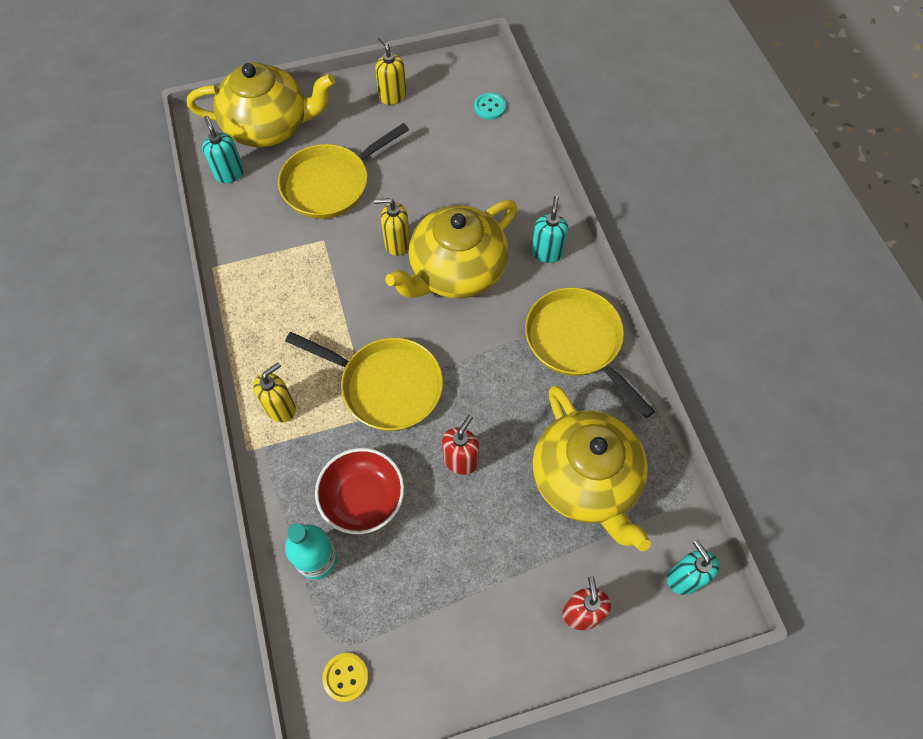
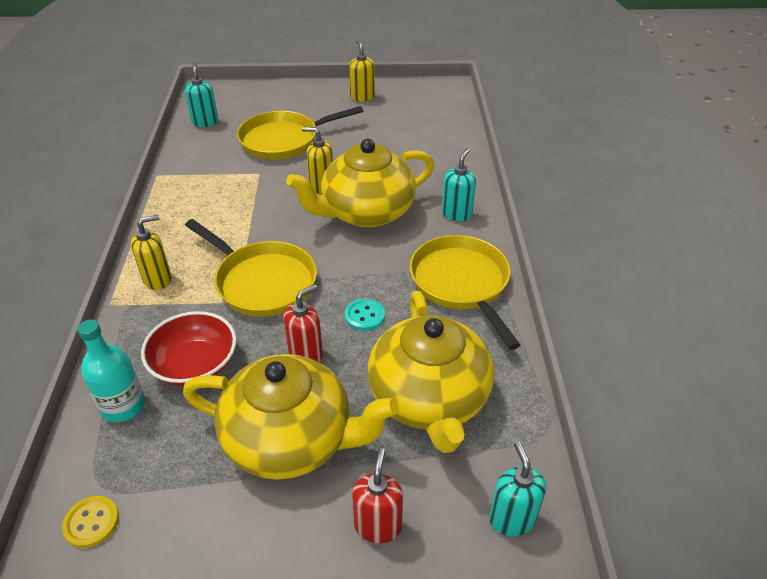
camera: 15 degrees right, 20 degrees down
(269, 126) = (252, 100): yellow teapot -> yellow teapot (291, 439)
(490, 107) = (442, 114): turquoise button -> turquoise button (364, 316)

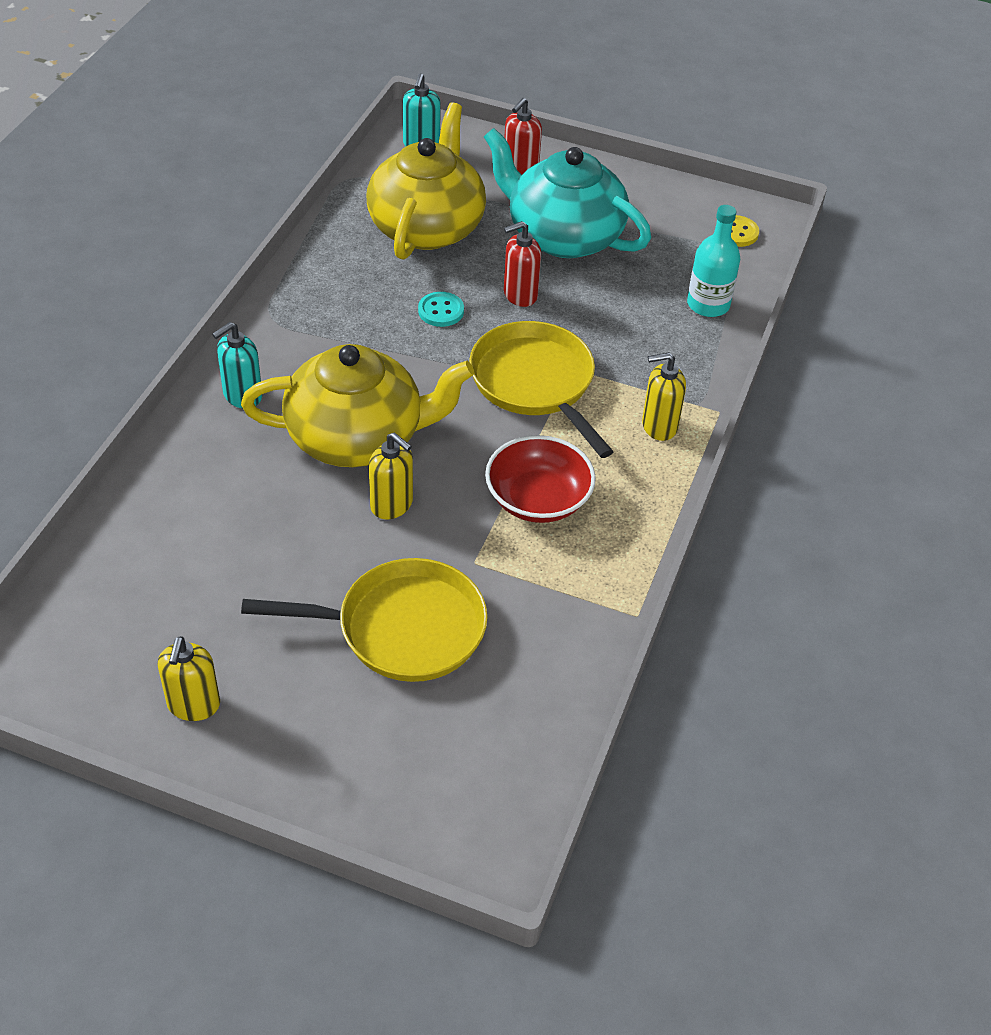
camera: 160 degrees left, 5 degrees up
(195, 365) = (633, 319): red bowl -> red bowl (538, 499)
(205, 122) = (525, 735): turquoise soap dispenser -> none
(291, 439) = (563, 236): yellow teapot -> turquoise teapot
(461, 284) = (313, 310): yellow pan -> none

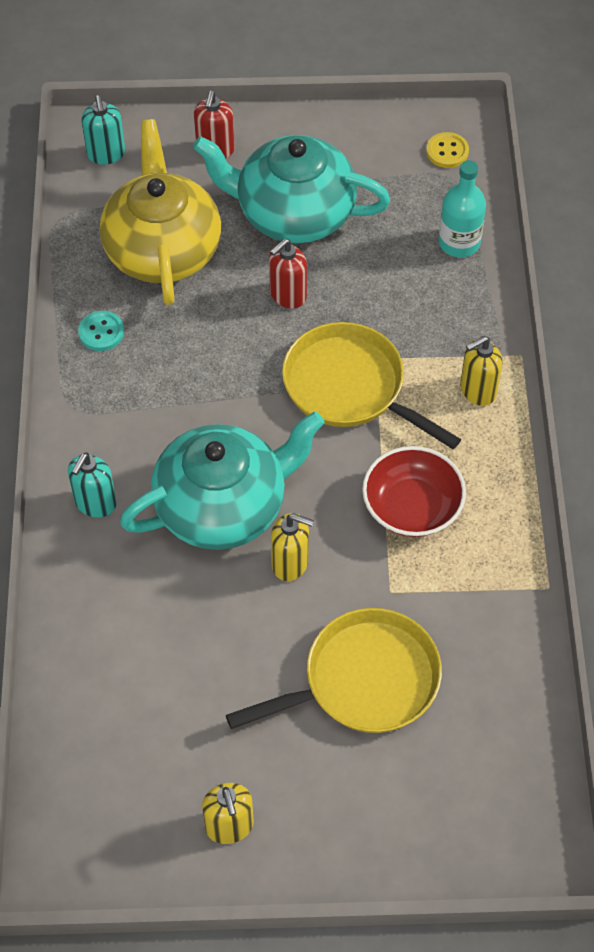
camera: 20 degrees left, 10 degrees up
(357, 437) = (223, 506): yellow teapot -> turquoise teapot
(441, 311) = (225, 340): turquoise button -> turquoise button (101, 332)

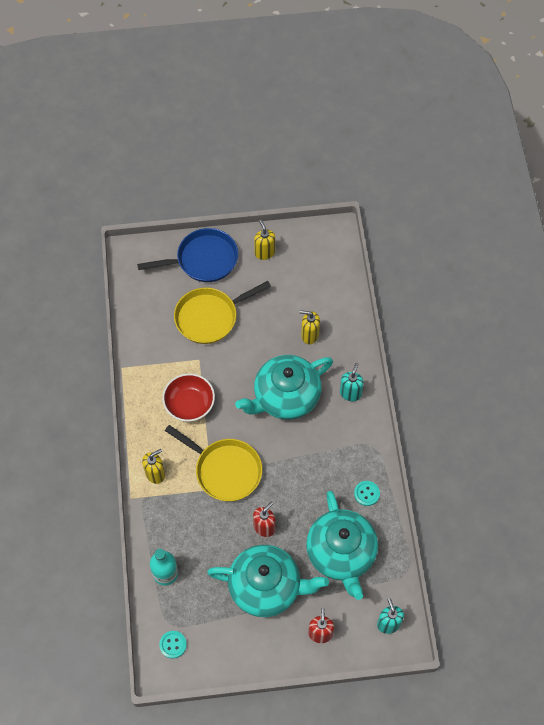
camera: 175 degrees right, 5 degrees up
(163, 249) = (341, 553): yellow teapot -> turquoise teapot
(290, 563) = (248, 370): yellow soap dispenser -> yellow soap dispenser (309, 335)
(372, 819) = (203, 260): none -> blue pan
(447, 151) = (173, 644): yellow button -> turquoise button

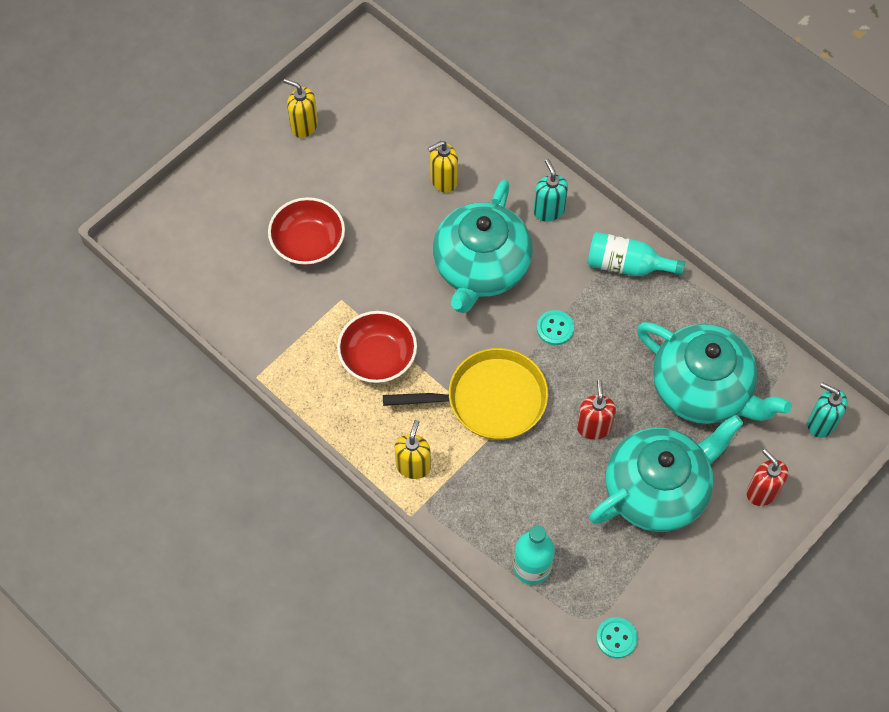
camera: 40 degrees left, 0 degrees up
(203, 260) = (238, 184): blue pan -> none
(210, 317) = (308, 243): yellow pan -> red bowl
(364, 455) = (626, 265): none -> turquoise bottle
(366, 493) = (668, 304): turquoise button -> turquoise button (555, 328)

